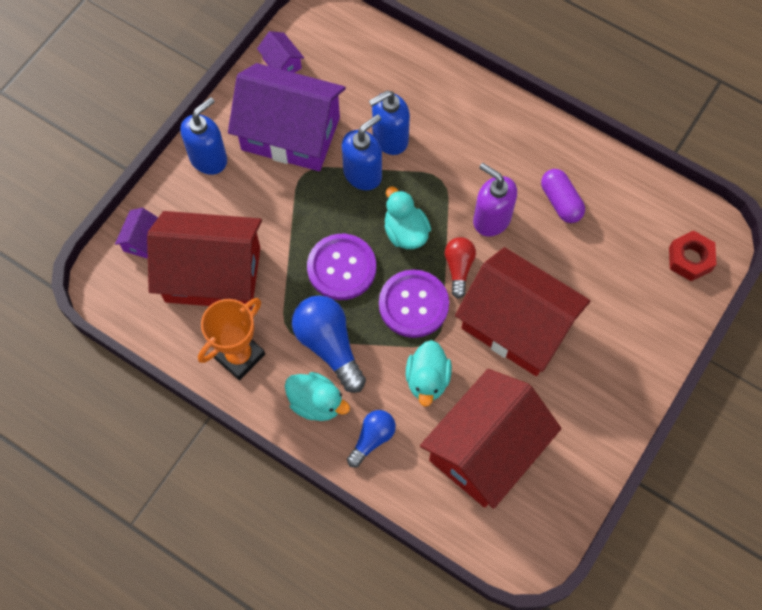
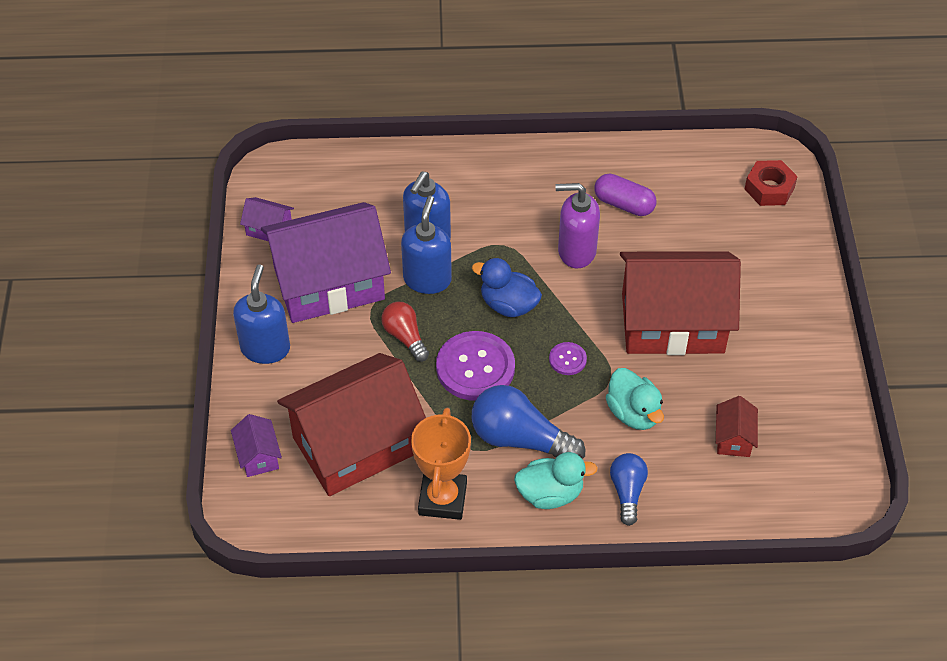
camera: 35 degrees left, 15 degrees down
(405, 232) = (508, 305): turquoise duck -> blue duck
(413, 304) = (567, 359): purple button -> purple button, size x0.48
(458, 268) = (582, 307): red light bulb -> red light bulb (405, 337)
(486, 449) = (733, 438): red house -> red house, size x0.40

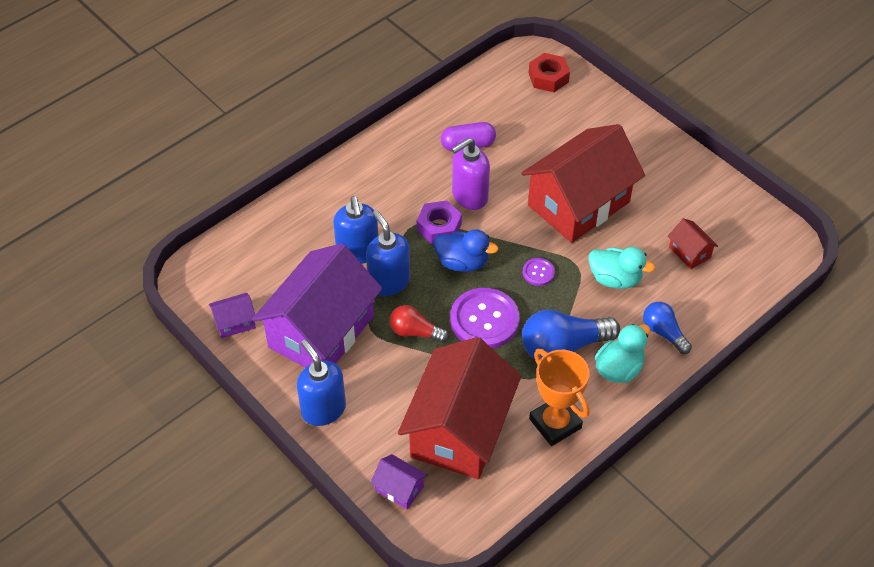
camera: 40 degrees left, 0 degrees up
(508, 305) = (462, 262): blue duck -> blue duck turned 150 degrees counterclockwise
(520, 260) = (439, 227): none -> purple nut

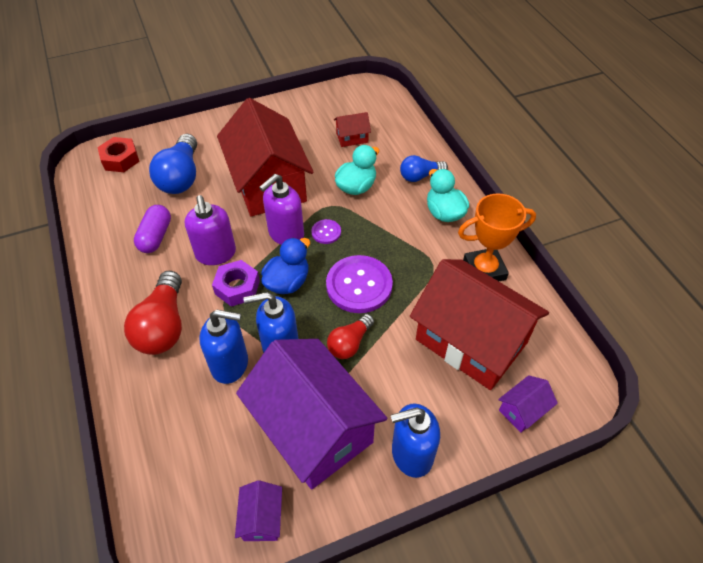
camera: 70 degrees left, 0 degrees up
(376, 192) = (163, 326): none -> red light bulb
(519, 241) = (286, 234): none -> purple soap dispenser
(563, 347) = (409, 240): blue light bulb -> blue light bulb (181, 177)

